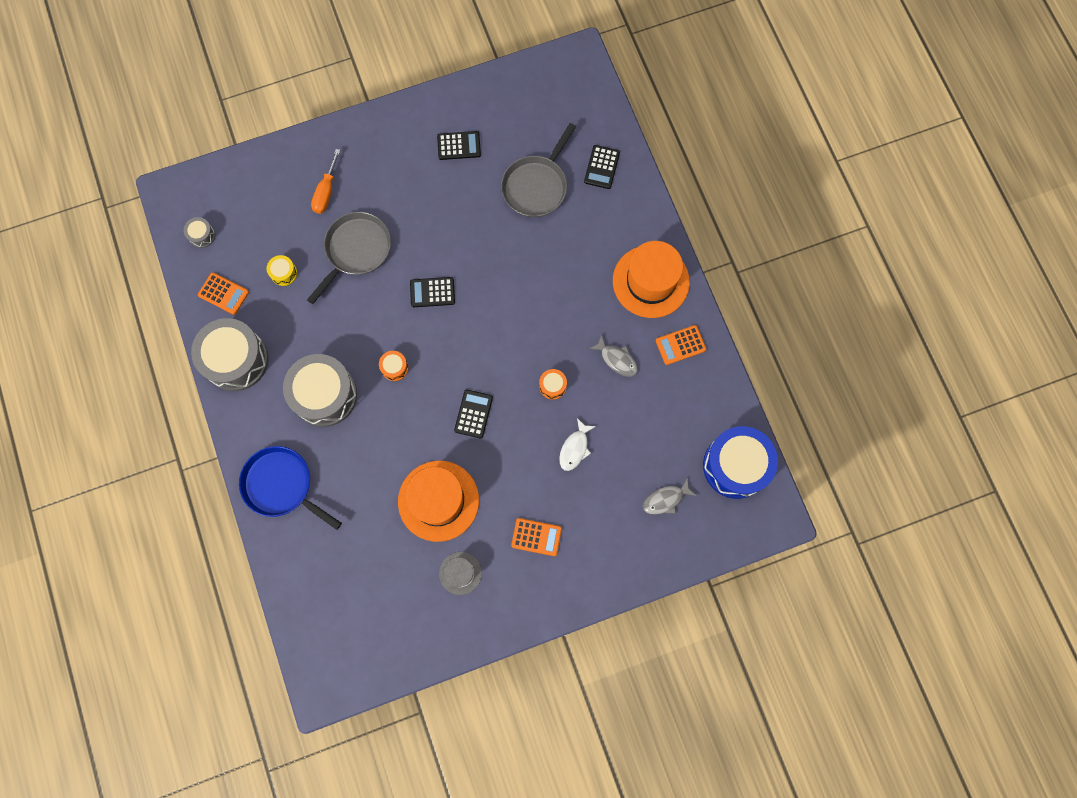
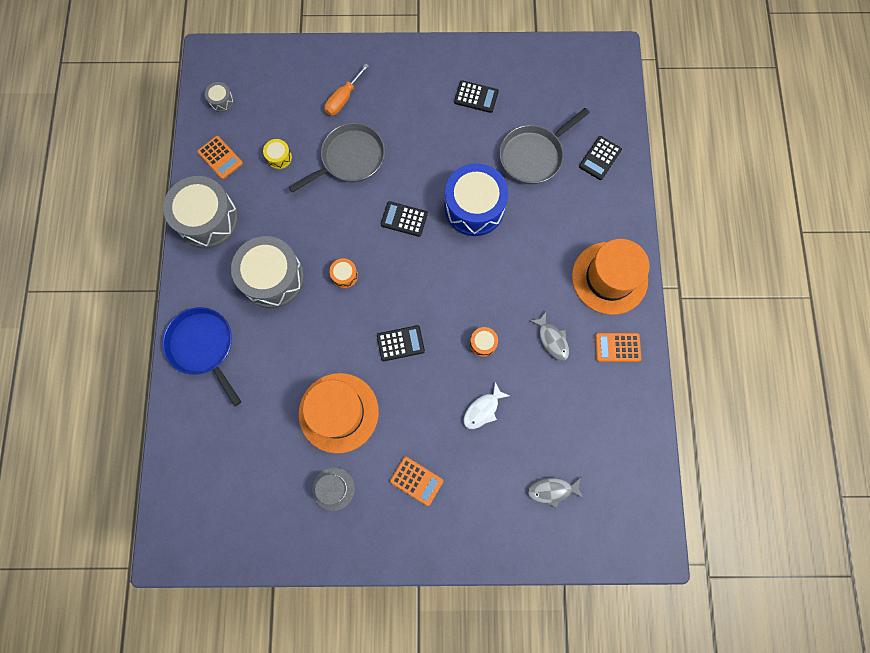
camera: 20 degrees right, 0 degrees up
(473, 414) = (400, 343): black calculator -> black calculator turned 45 degrees clockwise
(735, 466) = (631, 482): blue drum -> blue drum (474, 207)

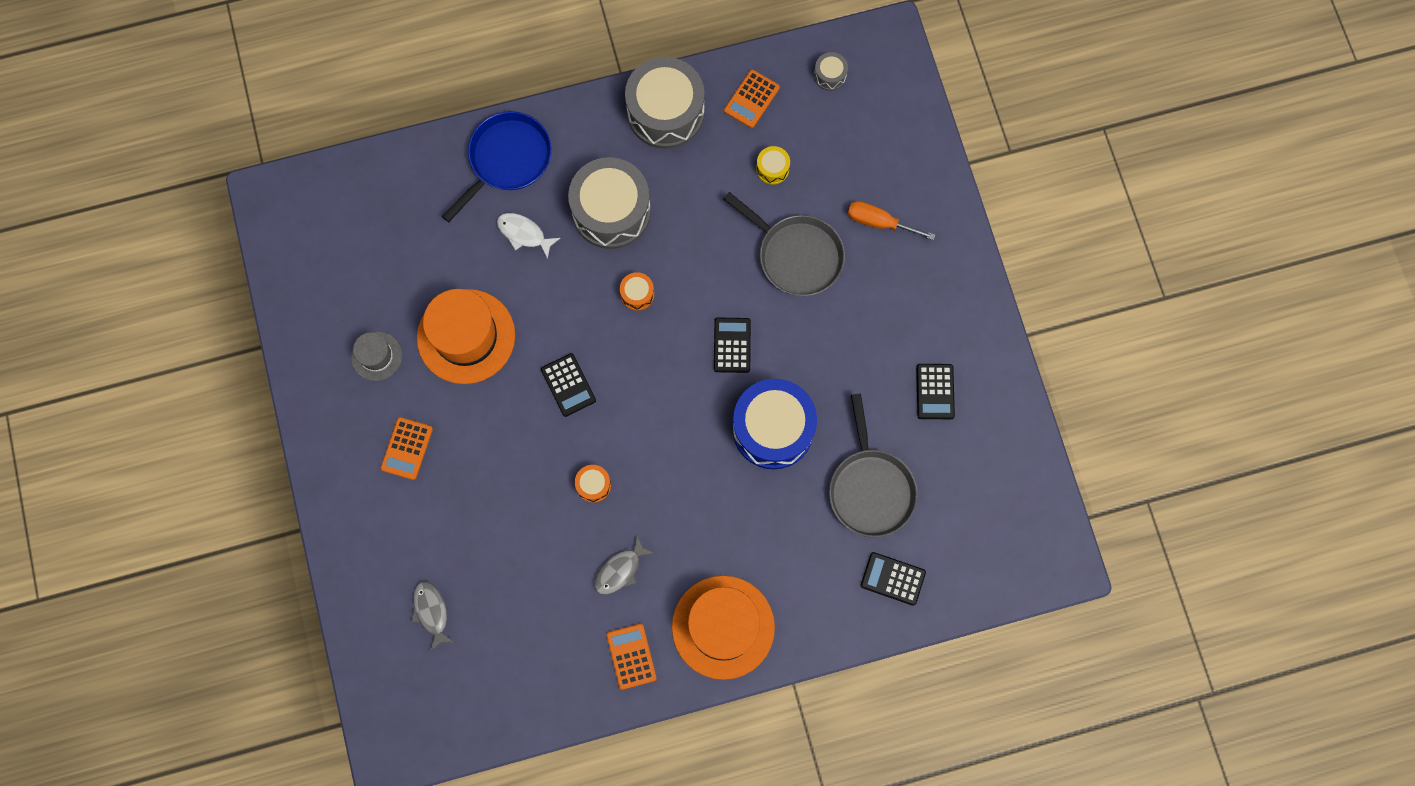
camera: 75 degrees right, 0 degrees up
(483, 409) = (510, 505): white fish -> white fish (524, 234)
(533, 155) = (870, 488): grey pan -> grey pan turned 135 degrees counterclockwise

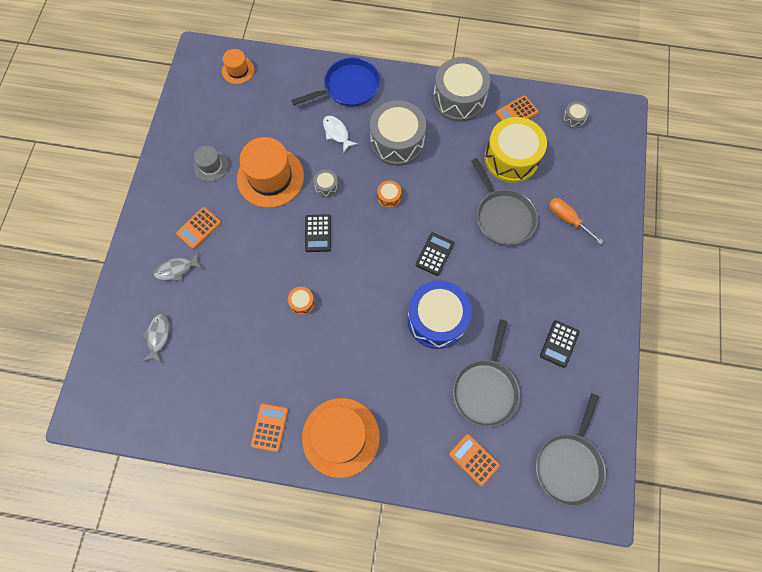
camera: 25 degrees right, 5 degrees down
(339, 200) = (238, 70): none -> orange hat
(547, 316) = (326, 186): none -> grey drum
(620, 570) = (291, 366): grey fish -> grey fish (176, 269)
(772, 169) = (511, 158): yellow drum -> yellow drum, size x2.36
(893, 579) = (474, 459): black calculator -> orange calculator
(1005, 532) = (569, 464): none -> grey pan

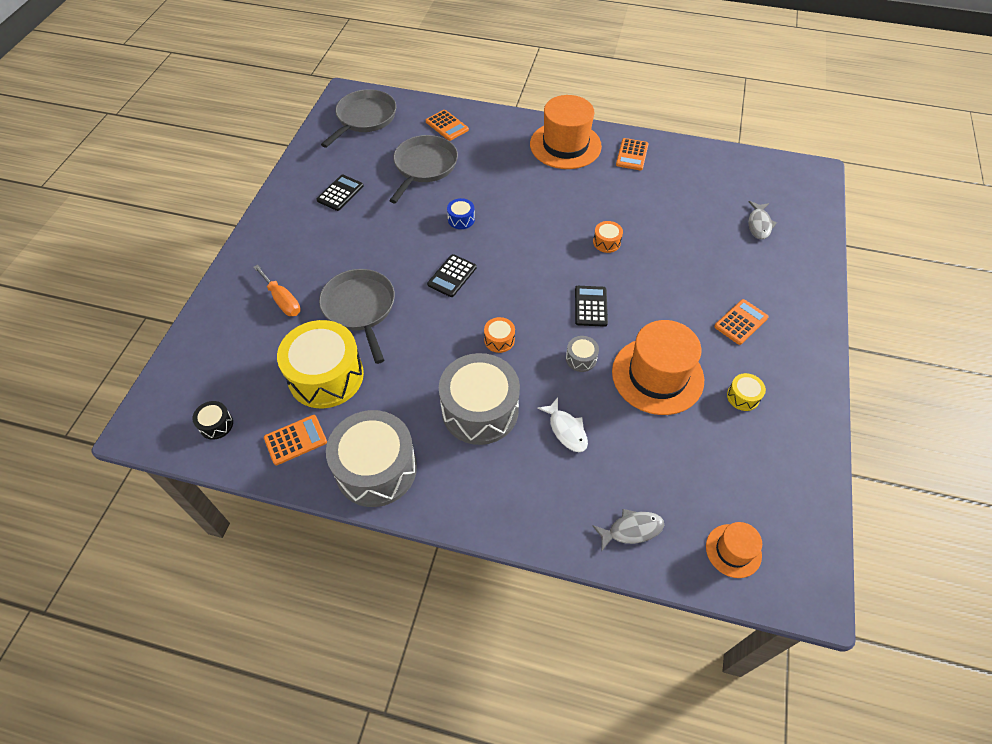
camera: 175 degrees left, 15 degrees down
(176, 269) = (756, 281): grey fish -> grey fish (631, 530)
(211, 166) = (743, 397): grey hat -> yellow drum
(348, 87) = (547, 503): blue pan -> none
(437, 319) = (461, 219): blue drum -> blue drum, size x0.42
(573, 118) = (216, 424): grey drum -> black drum

